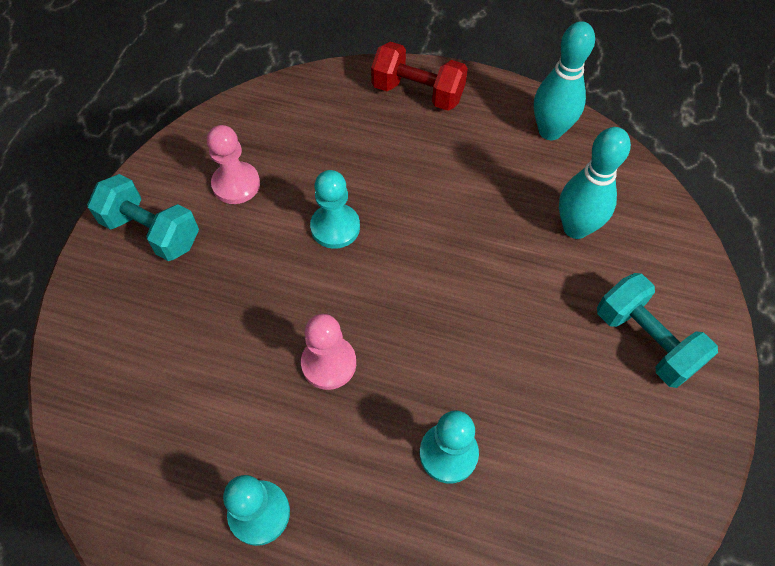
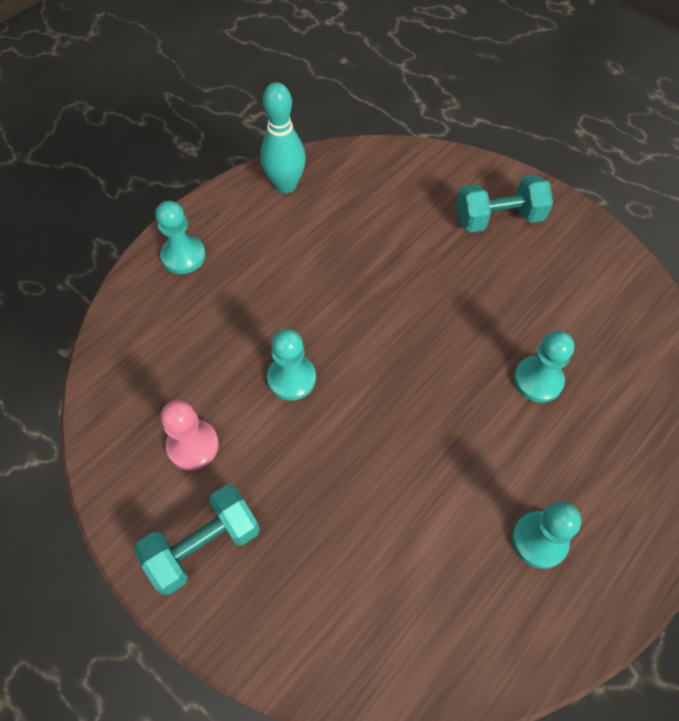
camera: 65 degrees left, 0 degrees up
(329, 363) = (425, 435): pink pawn -> none
(418, 93) = (183, 256): red dumbbell -> turquoise pawn
(575, 228) = (385, 213): turquoise bowling pin -> none

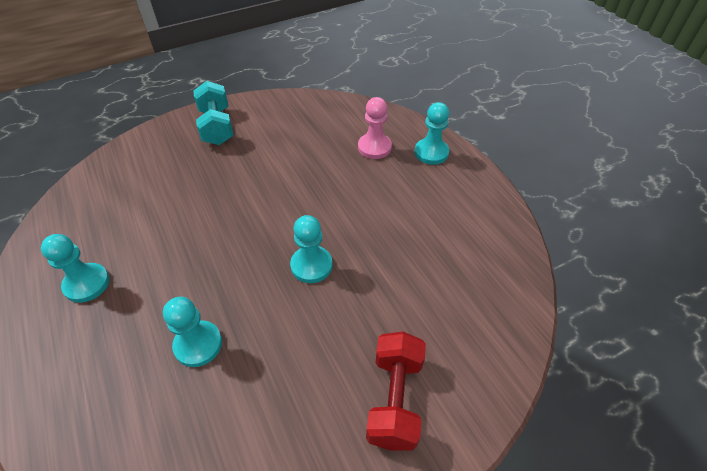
camera: 110 degrees right, 10 degrees down
(193, 445) = (279, 132): pink pawn -> pink pawn (374, 147)
(285, 185) = (491, 227): turquoise bowling pin -> none
(291, 378) = (297, 185): turquoise pawn -> turquoise pawn (311, 265)
(498, 219) = (394, 399): turquoise dumbbell -> red dumbbell

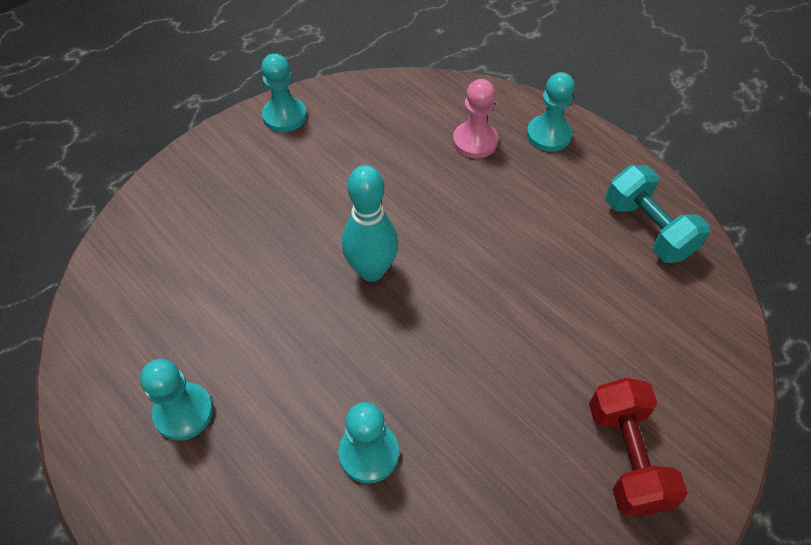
camera: 15 degrees left, 5 degrees up
(217, 127) = (252, 152): turquoise dumbbell -> turquoise dumbbell (648, 229)
(261, 218) = (371, 270): none -> turquoise bowling pin
(311, 265) = (463, 319): turquoise pawn -> turquoise pawn (284, 116)

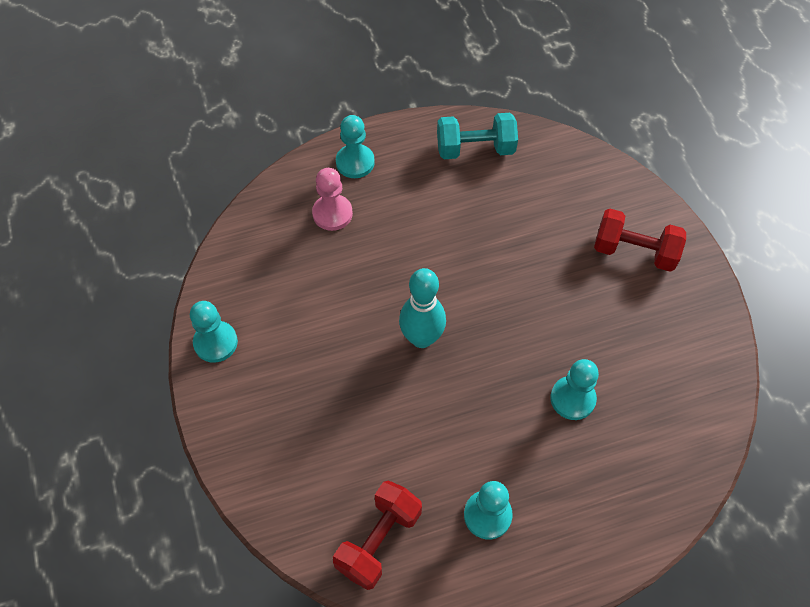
camera: 65 degrees left, 5 degrees up
(124, 320) = (378, 540): none -> red dumbbell

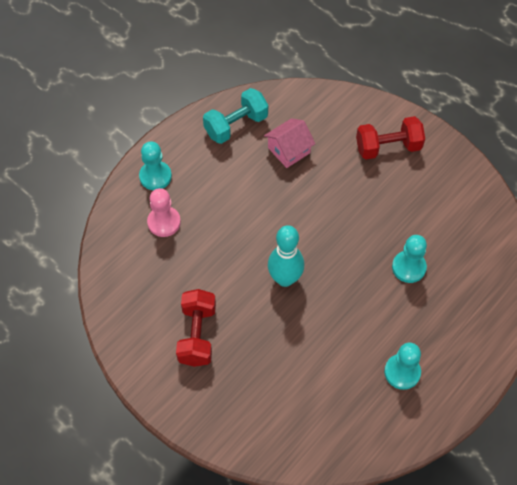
camera: 30 degrees left, 0 degrees up
(215, 342) = (141, 358): turquoise pawn -> none
(378, 540) = (343, 428): red dumbbell -> red dumbbell (197, 335)
(516, 201) = (289, 150): none -> pink house

